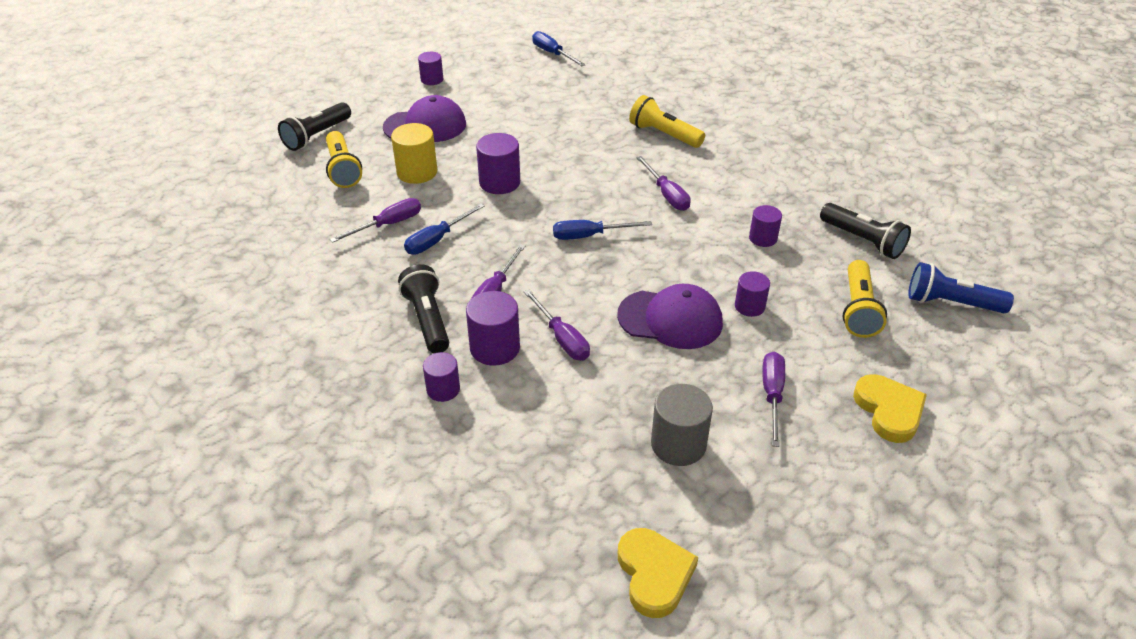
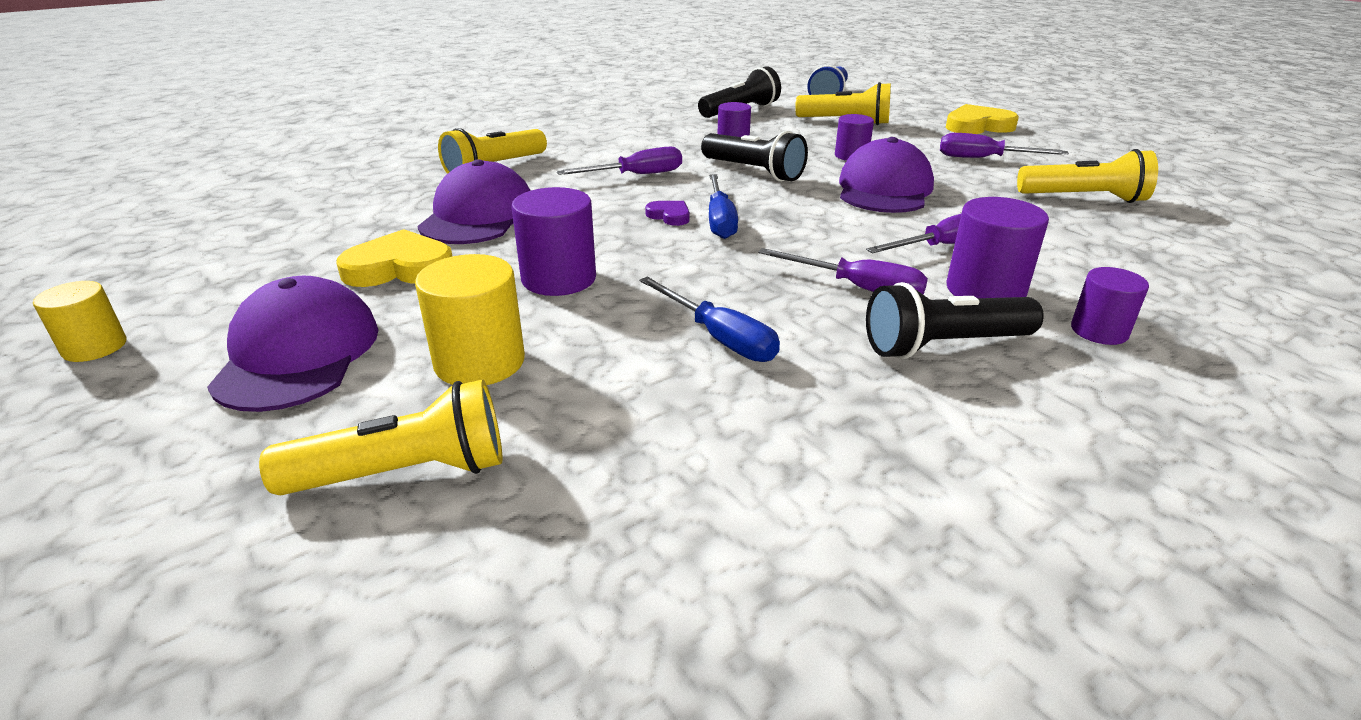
camera: 85 degrees left, 10 degrees down
(316, 136) = (185, 538): black flashlight -> black flashlight (754, 172)
(388, 225) = (661, 394): purple screwdriver -> none
(432, 79) = (95, 347): purple cylinder -> yellow cylinder
(552, 53) = (164, 224): blue screwdriver -> none
(580, 143) = (478, 216): none -> purple cap
(594, 214) = (669, 216): none -> purple heart
(654, 574) = (1271, 219): yellow heart -> yellow heart (399, 268)
(678, 444) = (1084, 198): grey cylinder -> yellow flashlight

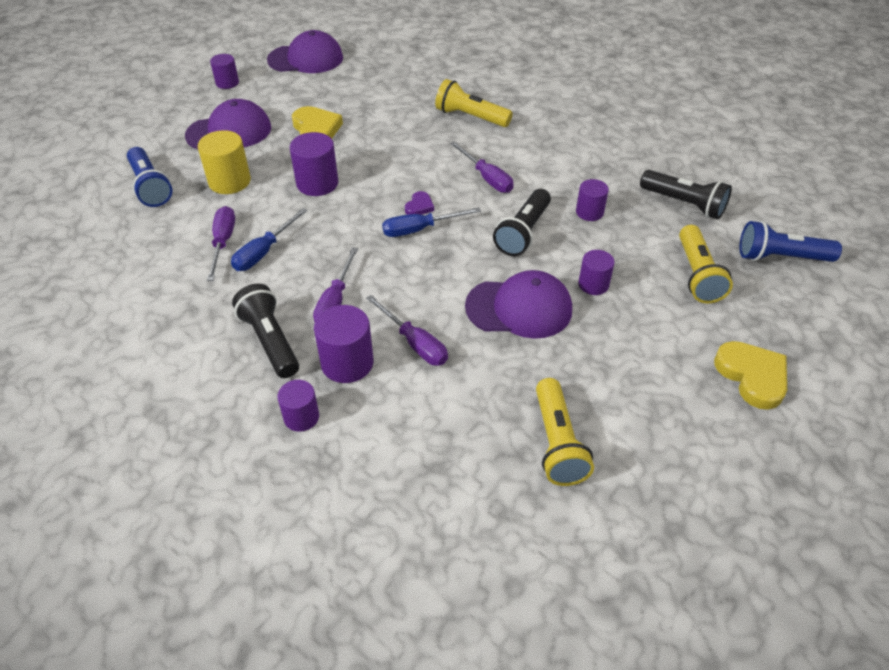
camera: 75 degrees right, 15 degrees up
(95, 347) = (227, 83): yellow cylinder -> purple cylinder
(405, 473) = (150, 187): yellow flashlight -> blue flashlight
(478, 216) = (390, 133): purple cap -> purple cap (306, 59)
(984, 158) = (637, 376): purple screwdriver -> purple screwdriver (223, 242)

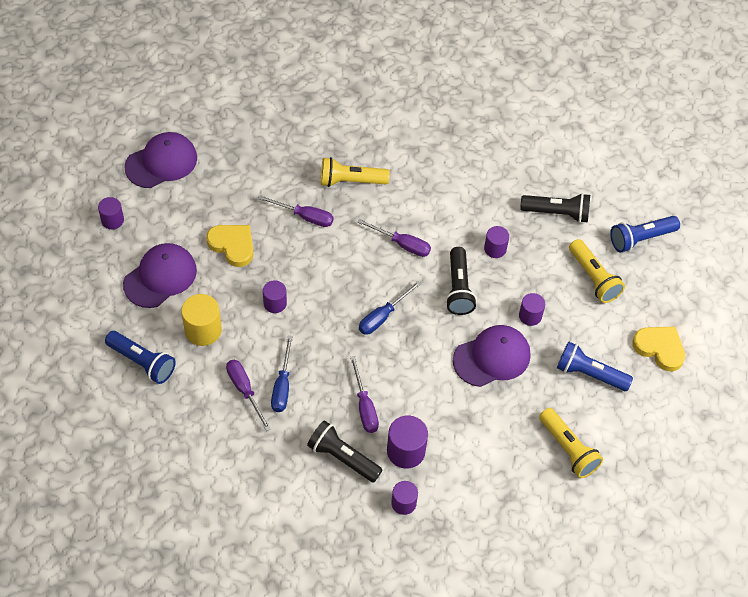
camera: 30 degrees left, 10 degrees up
(317, 183) = (275, 303): purple cylinder -> purple cylinder, size x0.64
(414, 343) = (440, 416): purple screwdriver -> purple screwdriver (305, 217)
(419, 206) = (368, 294): purple heart -> none
(636, 369) = (589, 374): none -> blue flashlight

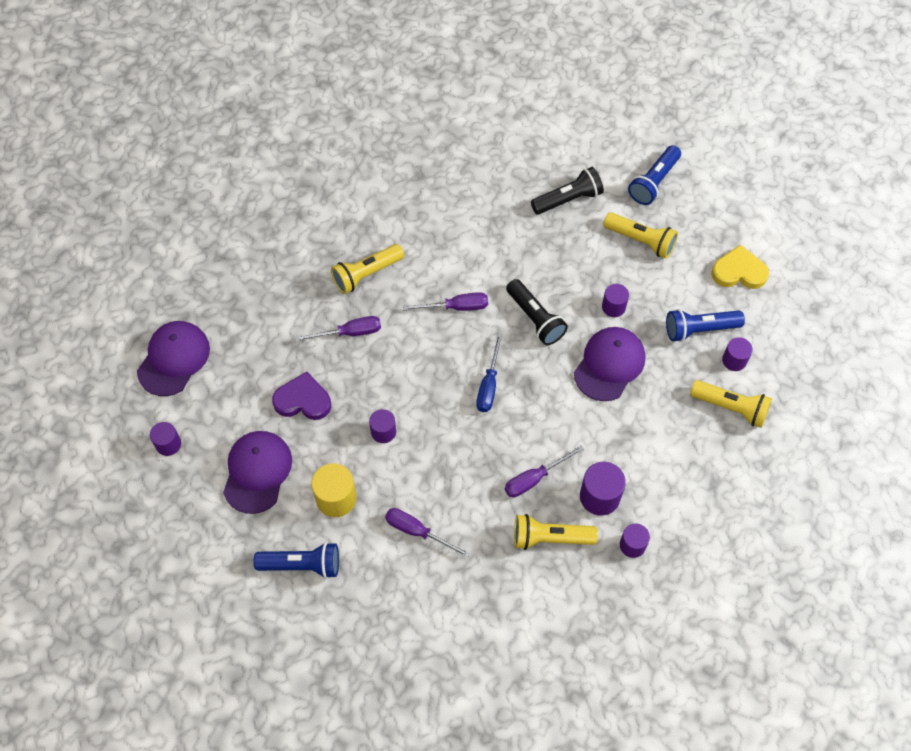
camera: 30 degrees left, 5 degrees up
(232, 245) = (303, 400): yellow heart -> purple heart
(282, 386) = (448, 506): blue screwdriver -> none
(342, 457) = (550, 538): black flashlight -> yellow flashlight
(364, 406) = (534, 478): purple screwdriver -> purple screwdriver turned 105 degrees clockwise
(495, 249) = (540, 263): purple cylinder -> purple cylinder (734, 360)

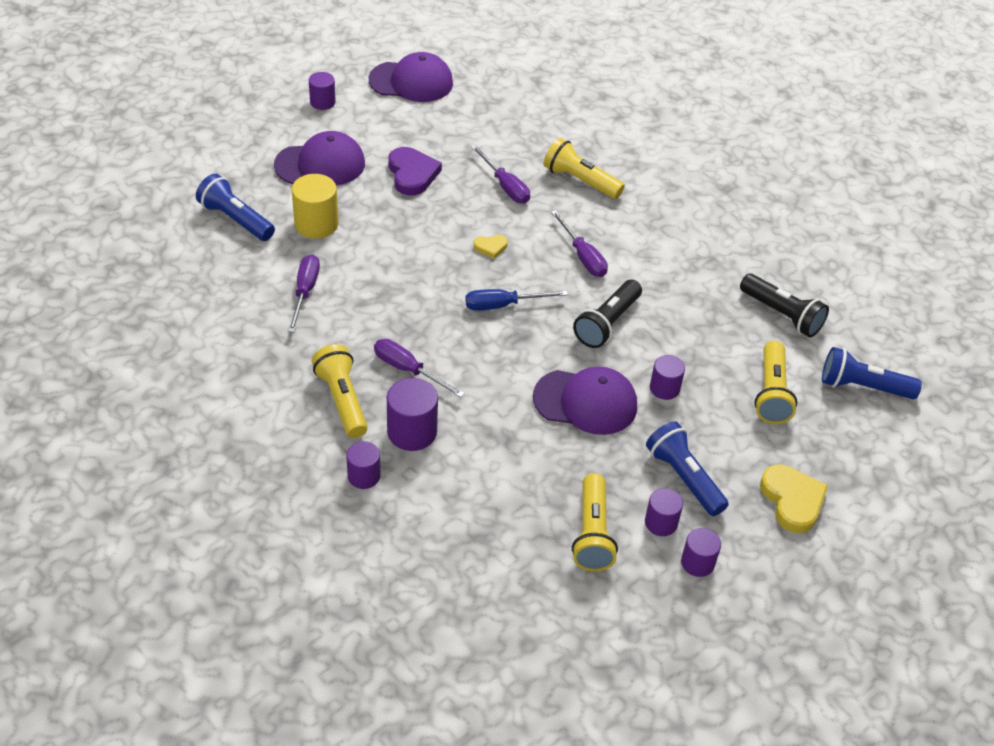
camera: 65 degrees right, 15 degrees down
(302, 565) = (235, 219): blue flashlight -> blue flashlight turned 150 degrees clockwise
(383, 432) = (406, 239): purple cylinder -> purple cylinder (697, 563)
(419, 370) = (491, 247): none -> yellow heart

